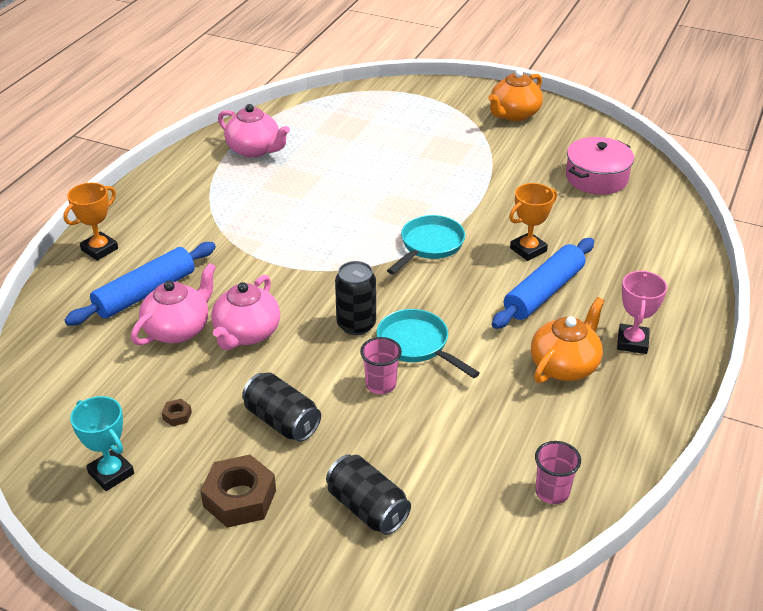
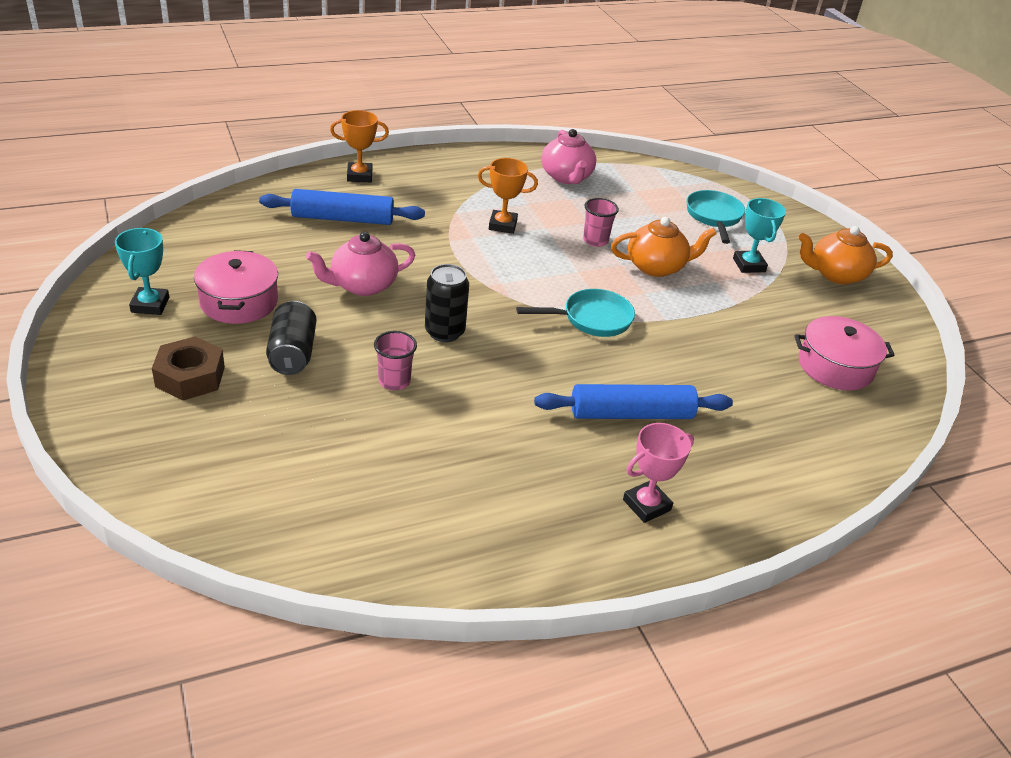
camera: 40 degrees right, 0 degrees up
(177, 415) = (239, 301): brown nut -> pink pot
(178, 329) = (326, 253): pink teapot -> none
(367, 508) = (251, 448): black can -> none
(416, 345) = (464, 376): turquoise pan -> turquoise pan (714, 217)
(460, 141) = (749, 265): none -> turquoise trophy
(528, 250) = (672, 376): orange trophy -> orange trophy (502, 225)
(552, 492) = (390, 549): pink cup -> pink cup (595, 240)
(565, 365) = (556, 476): orange teapot -> orange teapot (657, 267)

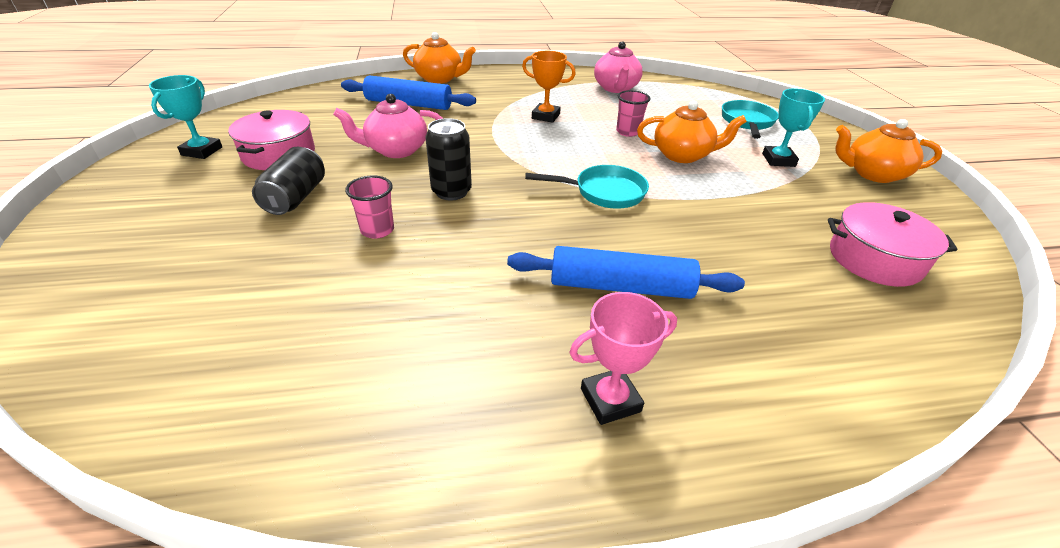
camera: 15 degrees right, 0 degrees up
(190, 377) = (187, 209): brown nut -> none
(359, 176) = (440, 79): orange trophy -> orange teapot

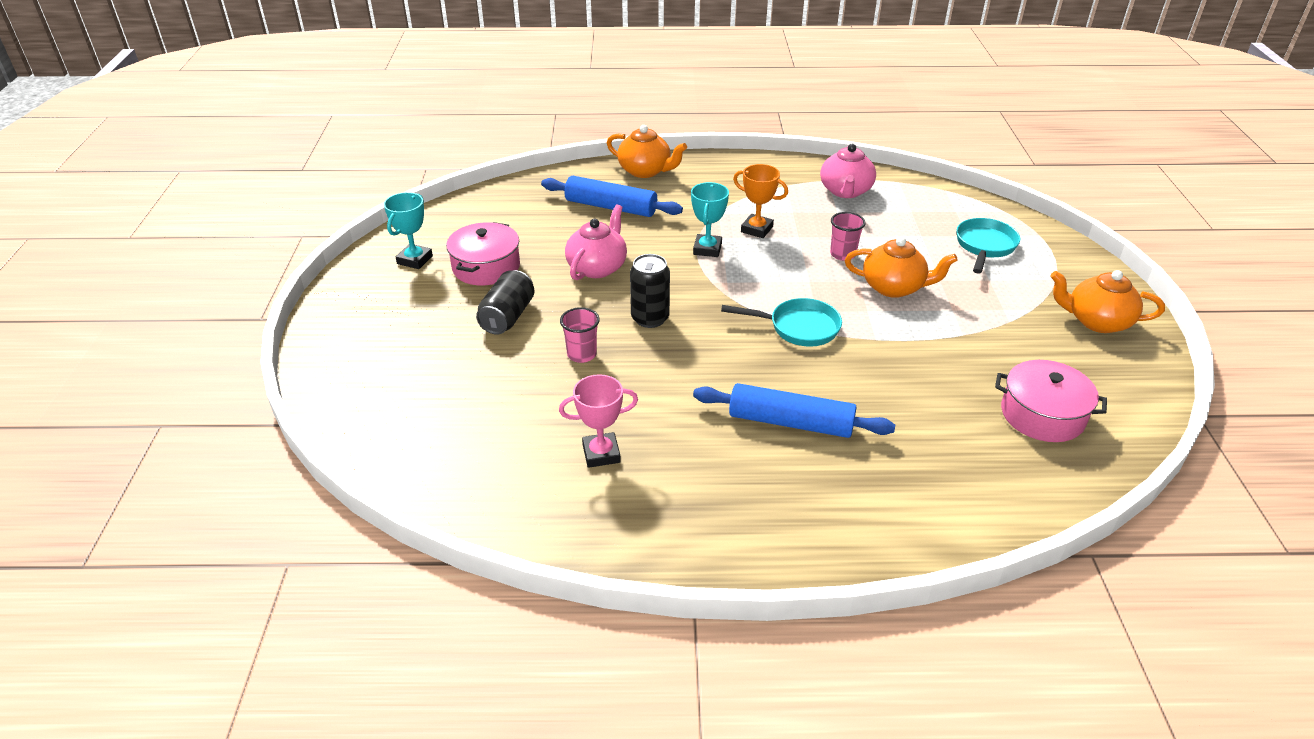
camera: 10 degrees right, 0 degrees up
(396, 150) = (597, 267): pink teapot -> pink teapot turned 120 degrees clockwise
(610, 400) = (759, 509): pink trophy -> pink trophy (601, 453)
(778, 160) = (998, 299): turquoise trophy -> turquoise trophy (707, 249)

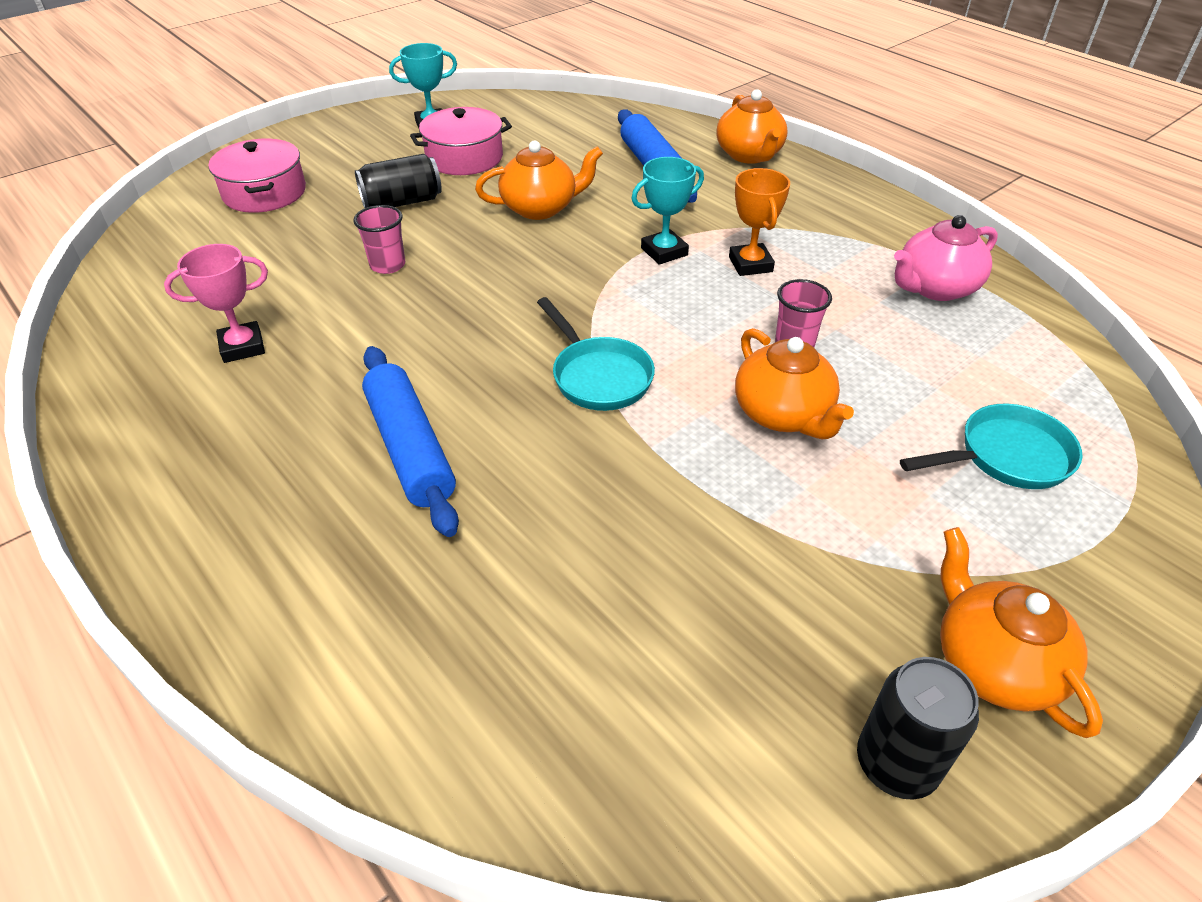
camera: 50 degrees right, 5 degrees up
(597, 267) = (541, 208): pink teapot -> orange teapot
(601, 453) = (242, 347): pink trophy -> pink trophy turned 60 degrees counterclockwise
(650, 318) = (493, 275): black can -> black can (896, 763)
(1042, 415) = (666, 688): pink pot -> pink pot (264, 193)

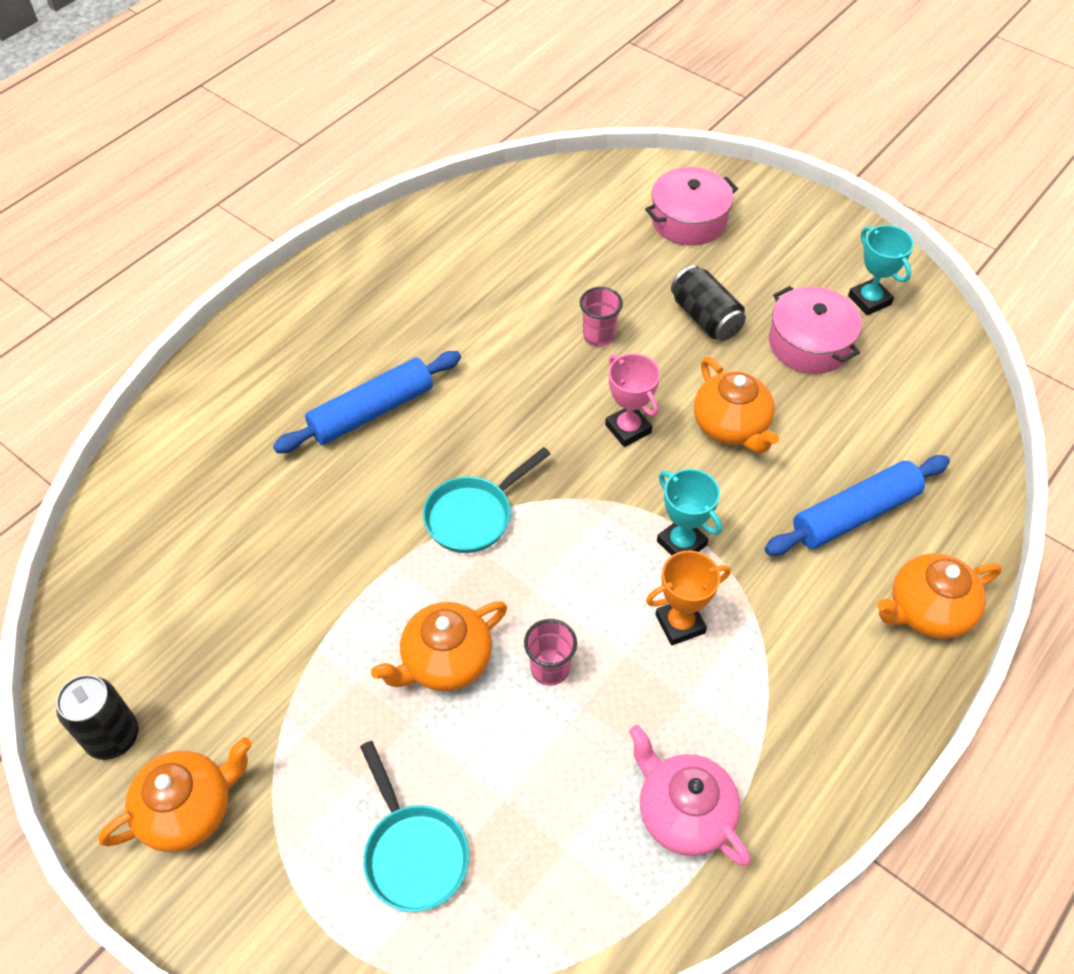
camera: 80 degrees right, 10 degrees up
(242, 347) = (469, 281): pink trophy -> pink trophy (628, 429)

